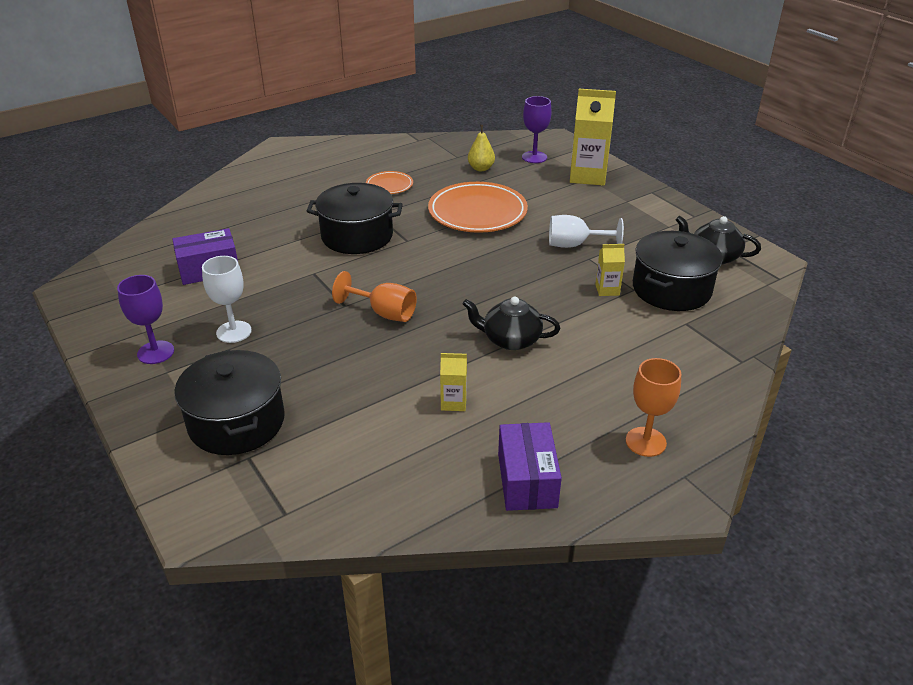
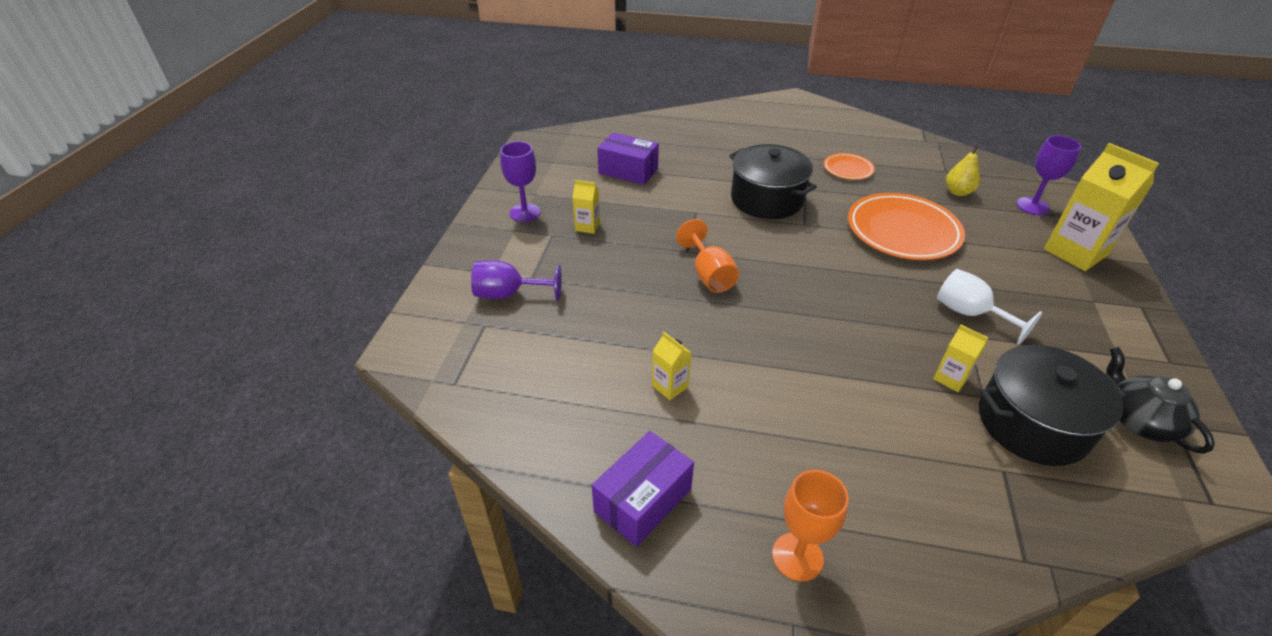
camera: 45 degrees right, 5 degrees up
(234, 332) = (587, 226): white goblet -> yellow carton
(237, 422) = (508, 294): black pot -> purple goblet
(510, 339) = (788, 365): black teapot -> none

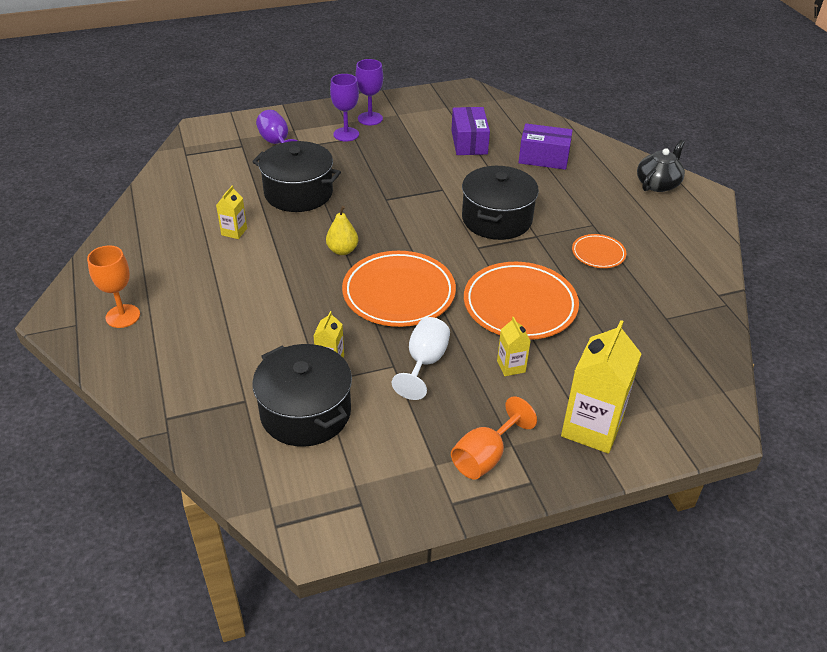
camera: 60 degrees right, 0 degrees up
(587, 226) = (377, 148): yellow carton -> yellow carton (511, 366)
(628, 308) = (298, 193): none -> black pot
(643, 500) = (135, 248): purple box -> purple box (543, 158)
(709, 275) = (365, 217): orange goblet -> orange goblet (485, 456)
(854, 295) = (399, 293): none -> orange plate
(958, 192) = (630, 332): yellow pear -> yellow pear (342, 250)
(1032, 206) = (657, 389): purple goblet -> purple goblet (346, 134)
(1139, 421) = (350, 479): black teapot -> black teapot (658, 184)

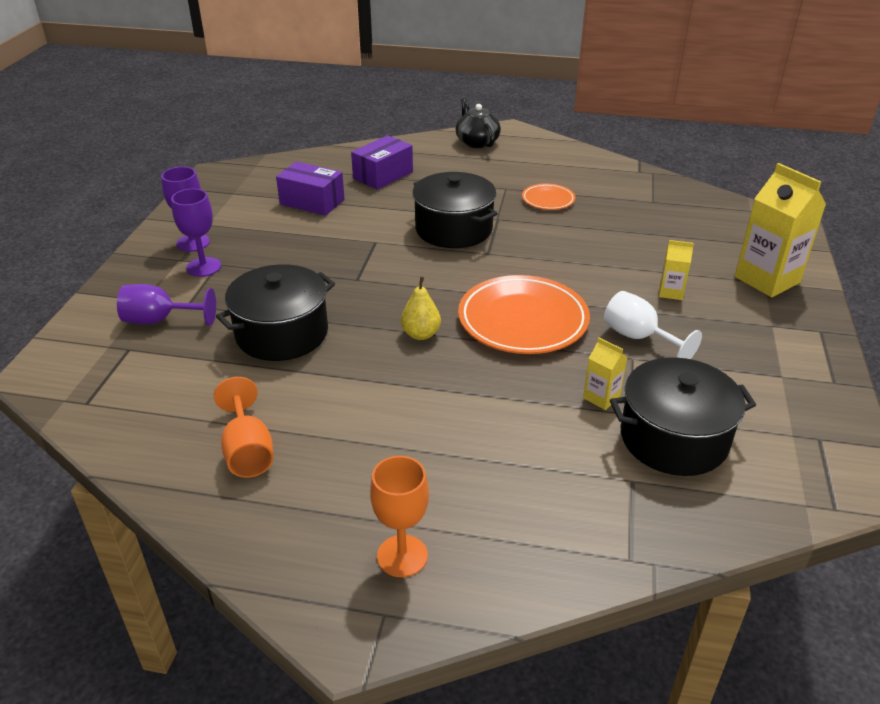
camera: 60 degrees left, 5 degrees down
(234, 232) = (309, 405): yellow carton -> none
(485, 456) = (781, 344): orange goblet -> orange goblet (248, 451)
(520, 305) = (590, 260): orange plate -> none

